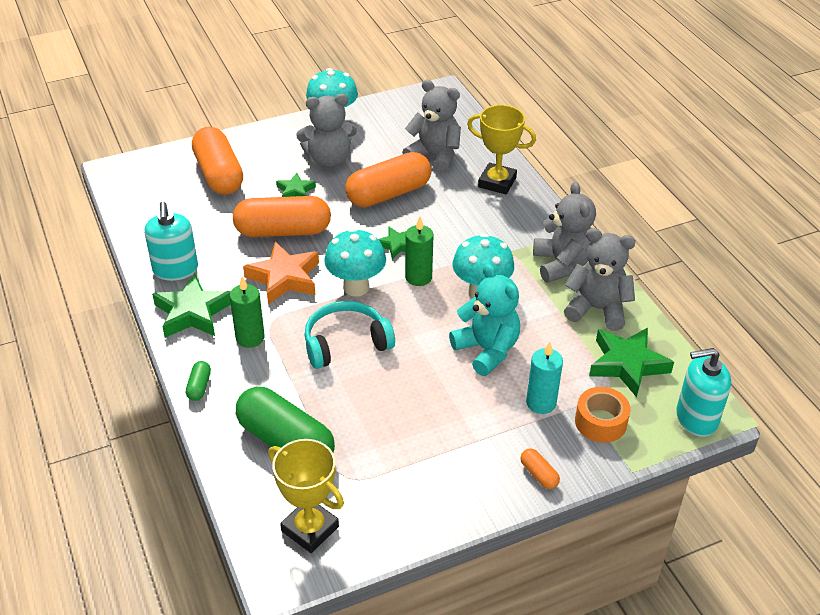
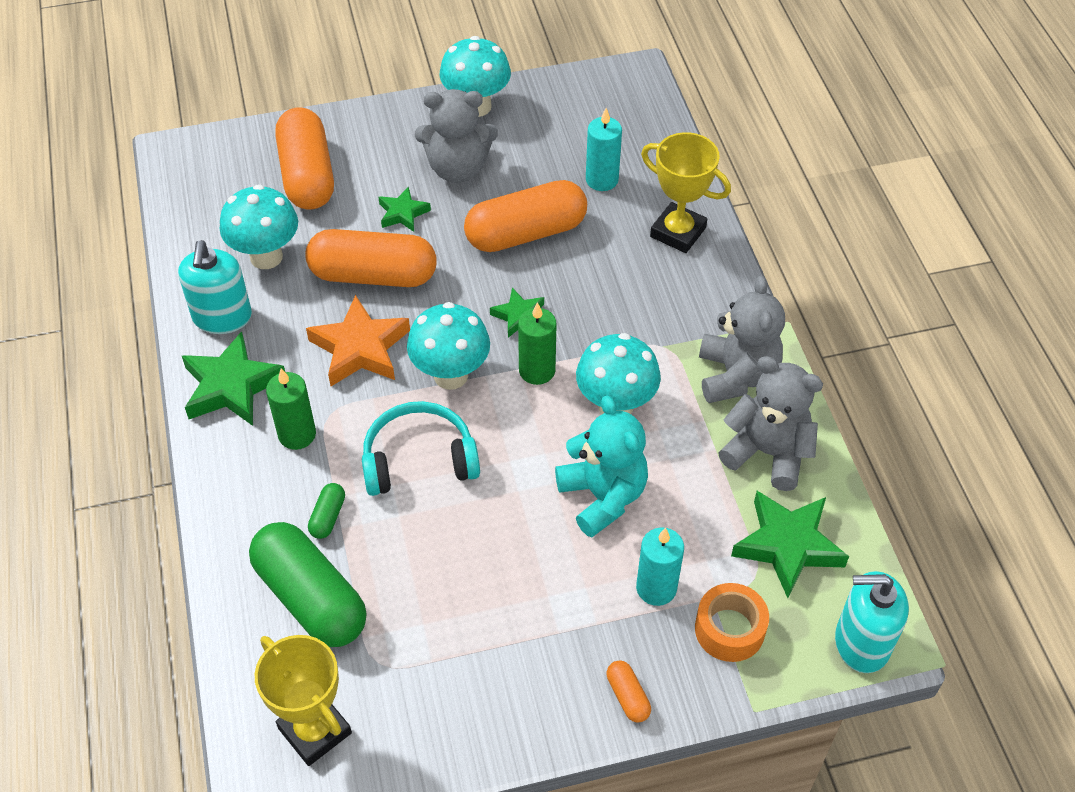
camera: 10 degrees right, 10 degrees up
(199, 386) = (218, 499): green capsule -> green capsule (328, 517)
(200, 228) = (266, 257): none -> turquoise mushroom
(434, 156) = (602, 180): grey teddy bear -> turquoise candle

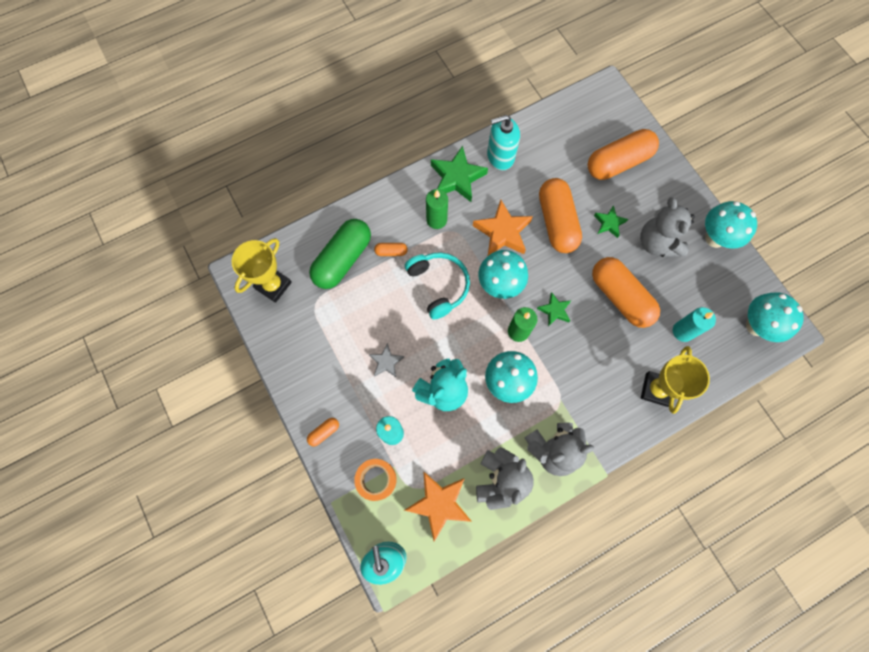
camera: 75 degrees right, 20 degrees up
(266, 257) = (549, 163): turquoise mushroom -> turquoise mushroom (756, 326)
(328, 517) = (391, 252): green capsule -> orange capsule
(529, 569) = (386, 362): none -> grey star
(787, 545) = (439, 503): green star -> orange star

